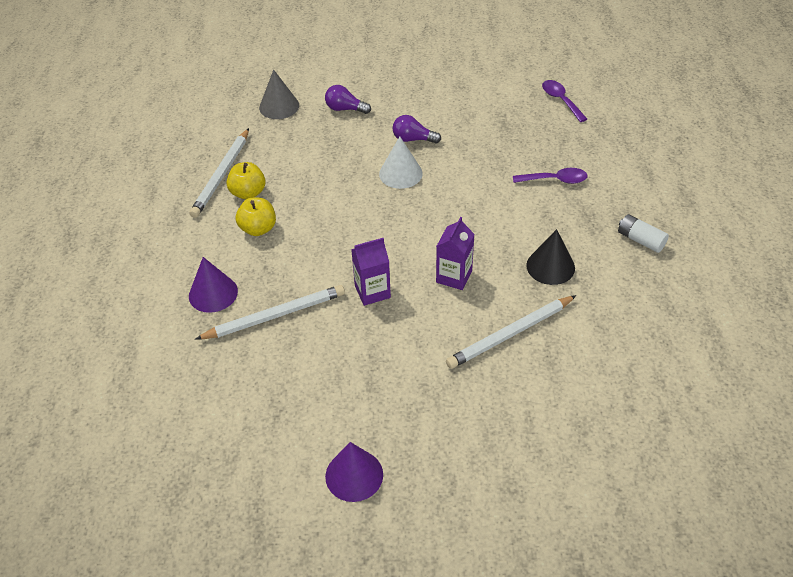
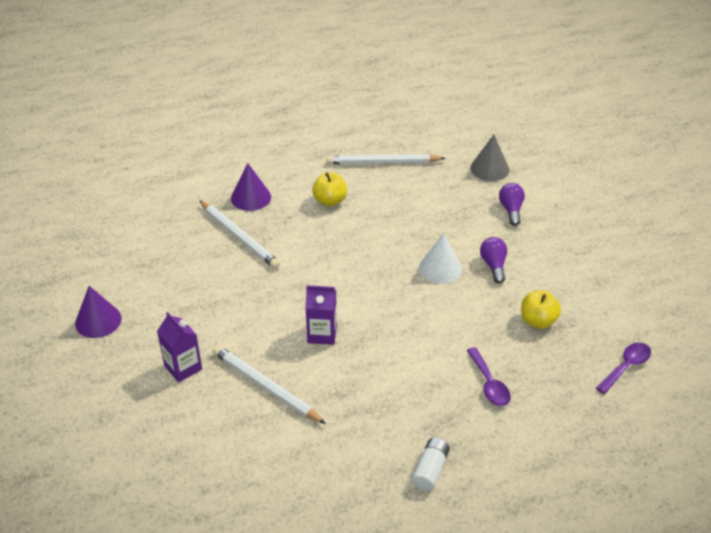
camera: 70 degrees right, 5 degrees down
(248, 193) = (369, 183): yellow apple -> yellow apple (538, 321)
(372, 291) = (284, 285): purple carton -> purple carton (183, 367)
(550, 266) = (362, 401): black cone -> none

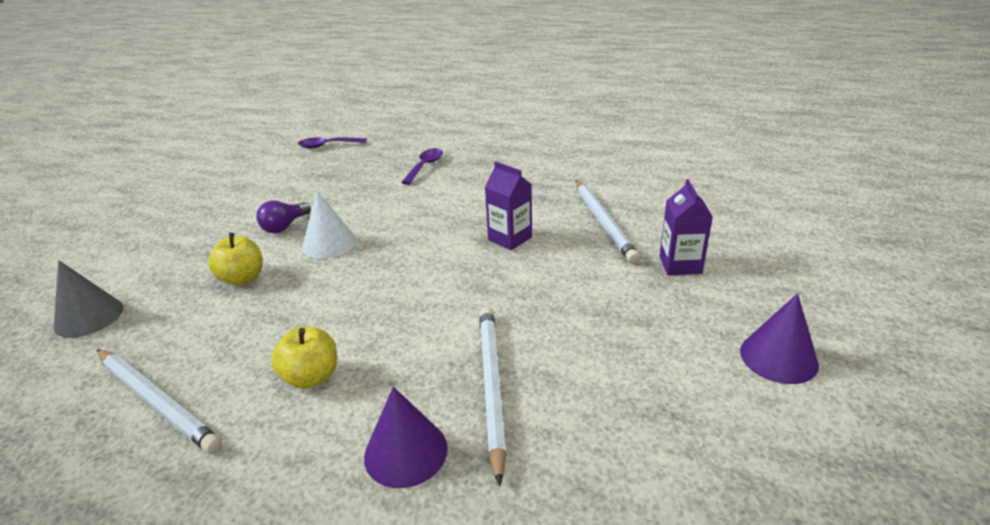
camera: 140 degrees left, 10 degrees down
(430, 470) = (526, 147): white battery -> none
(511, 210) = (173, 263): purple light bulb -> none
(538, 321) = (329, 182): yellow apple -> yellow apple (242, 278)

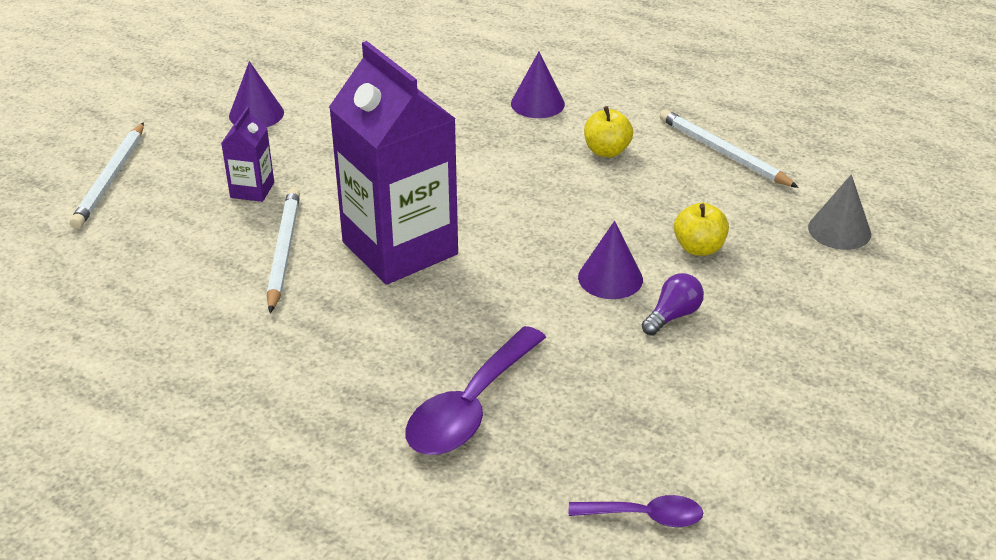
camera: 170 degrees left, 5 degrees up
(329, 243) = (610, 278): white cone -> purple cone
(425, 166) = (470, 407): purple spoon -> purple spoon, size x1.78
(492, 386) = (471, 127): white pencil -> white pencil (110, 178)
(510, 238) = (400, 248): purple carton -> purple carton, size x2.31

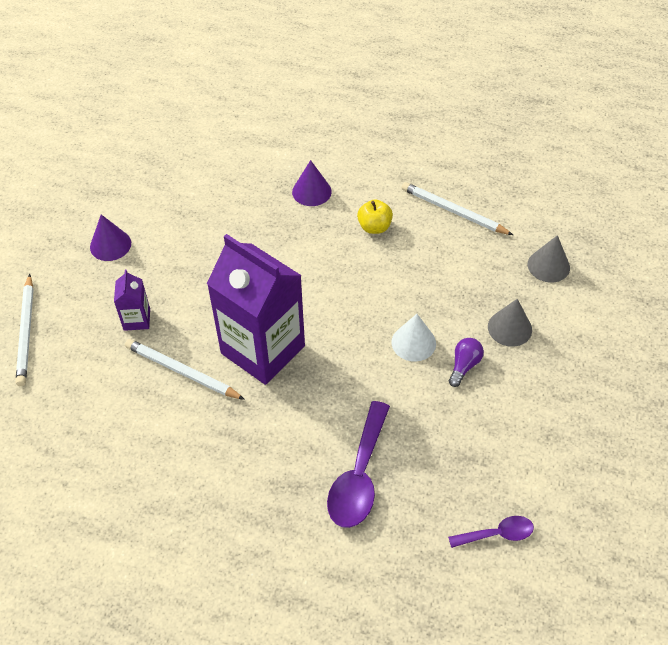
camera: 15 degrees left, 15 degrees up
(284, 252) = (182, 371): white pencil -> white pencil turned 45 degrees counterclockwise
(610, 278) = (413, 342): purple cone -> white cone
(699, 248) = (463, 302): yellow apple -> none
(756, 287) = (509, 328): none -> grey cone

